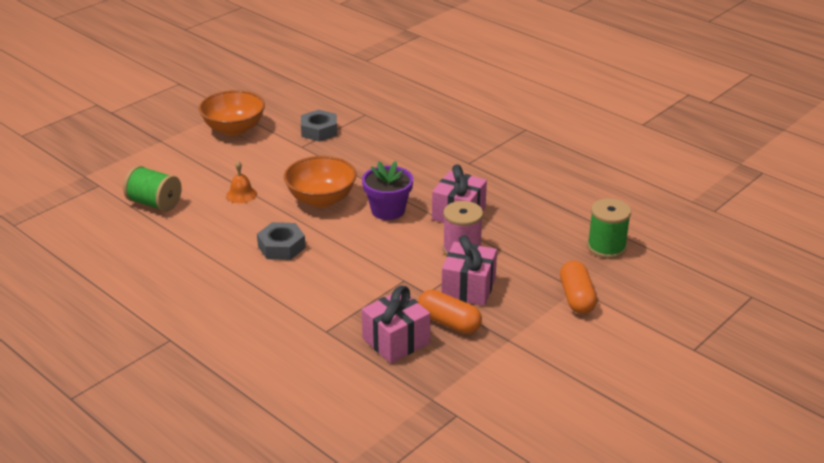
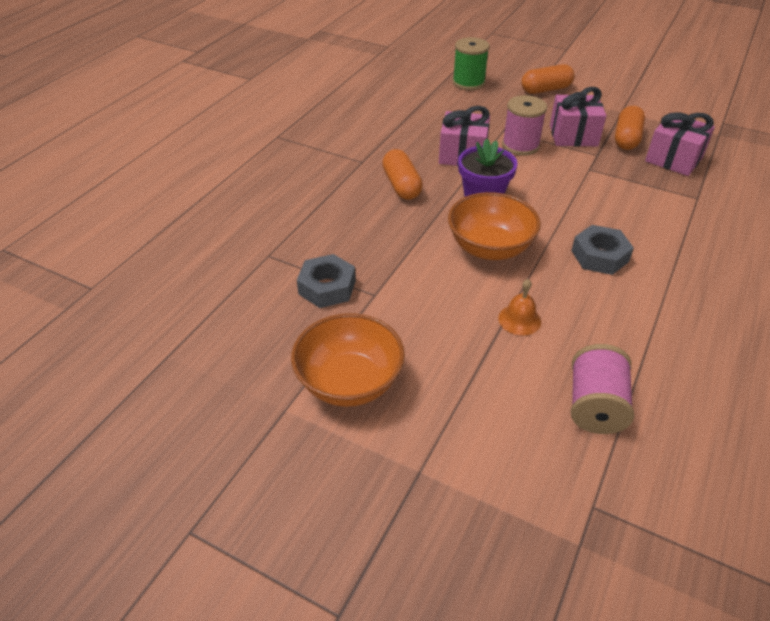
camera: 105 degrees left, 10 degrees up
(154, 203) = (595, 406): green spool -> pink spool
(423, 175) = (401, 185): none -> orange capsule

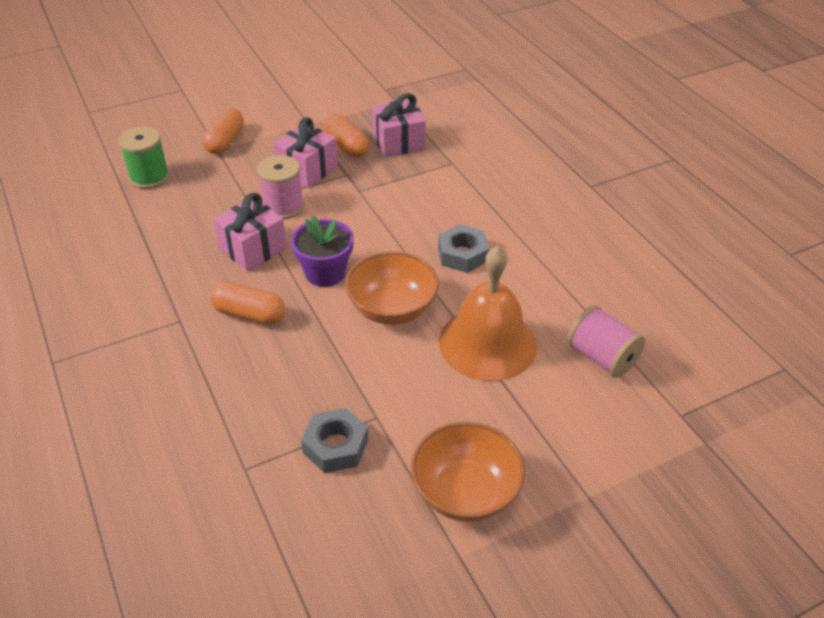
camera: 55 degrees left, 0 degrees up
(519, 319) = (487, 343): orange bell -> orange bell, size x2.43

